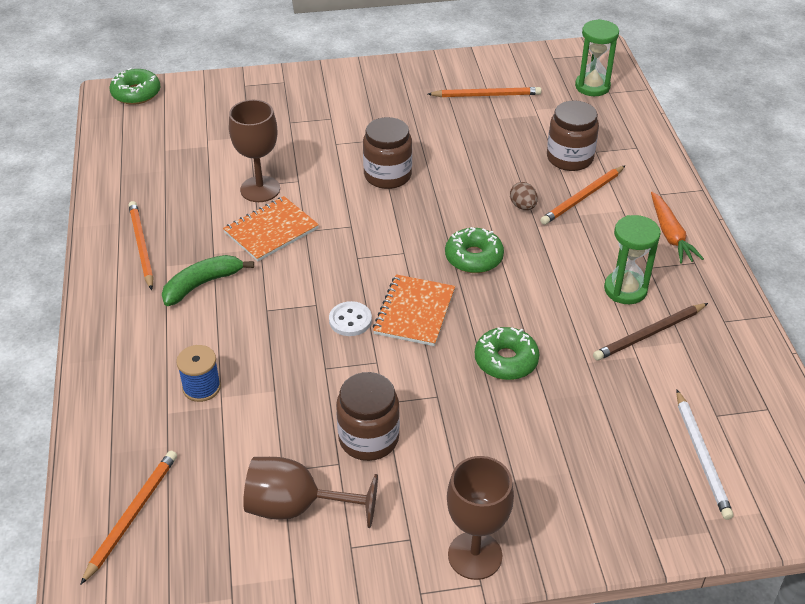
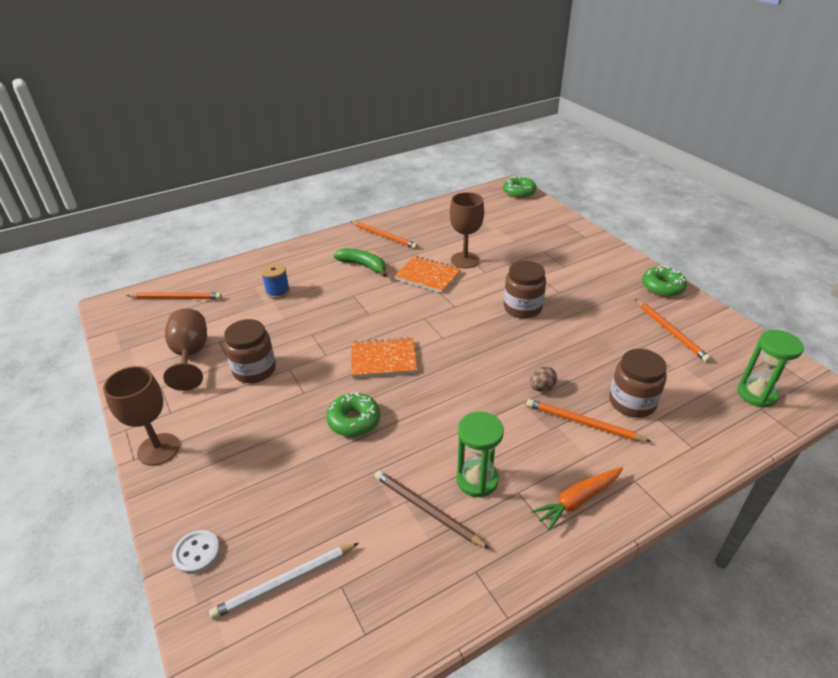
camera: 70 degrees right, 5 degrees down
(141, 246) = (384, 236): orange pencil -> orange pencil turned 75 degrees clockwise
(350, 320) = (360, 332): white button -> white button (197, 553)
(473, 257) = (460, 374): green donut -> green donut (662, 287)

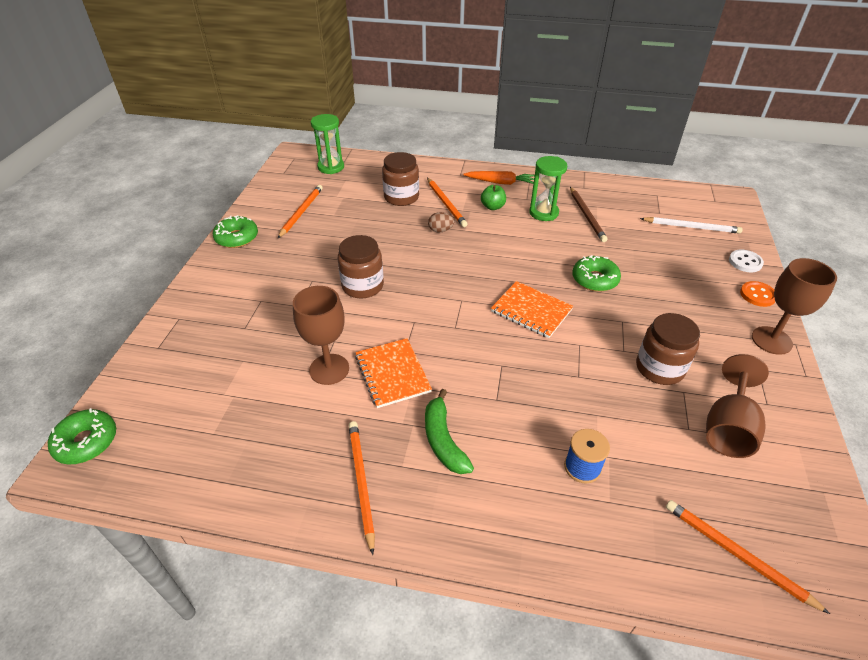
camera: 140 degrees left, 5 degrees up
(176, 502) = (757, 295): none -> orange button
(536, 451) = (492, 207): none -> green apple

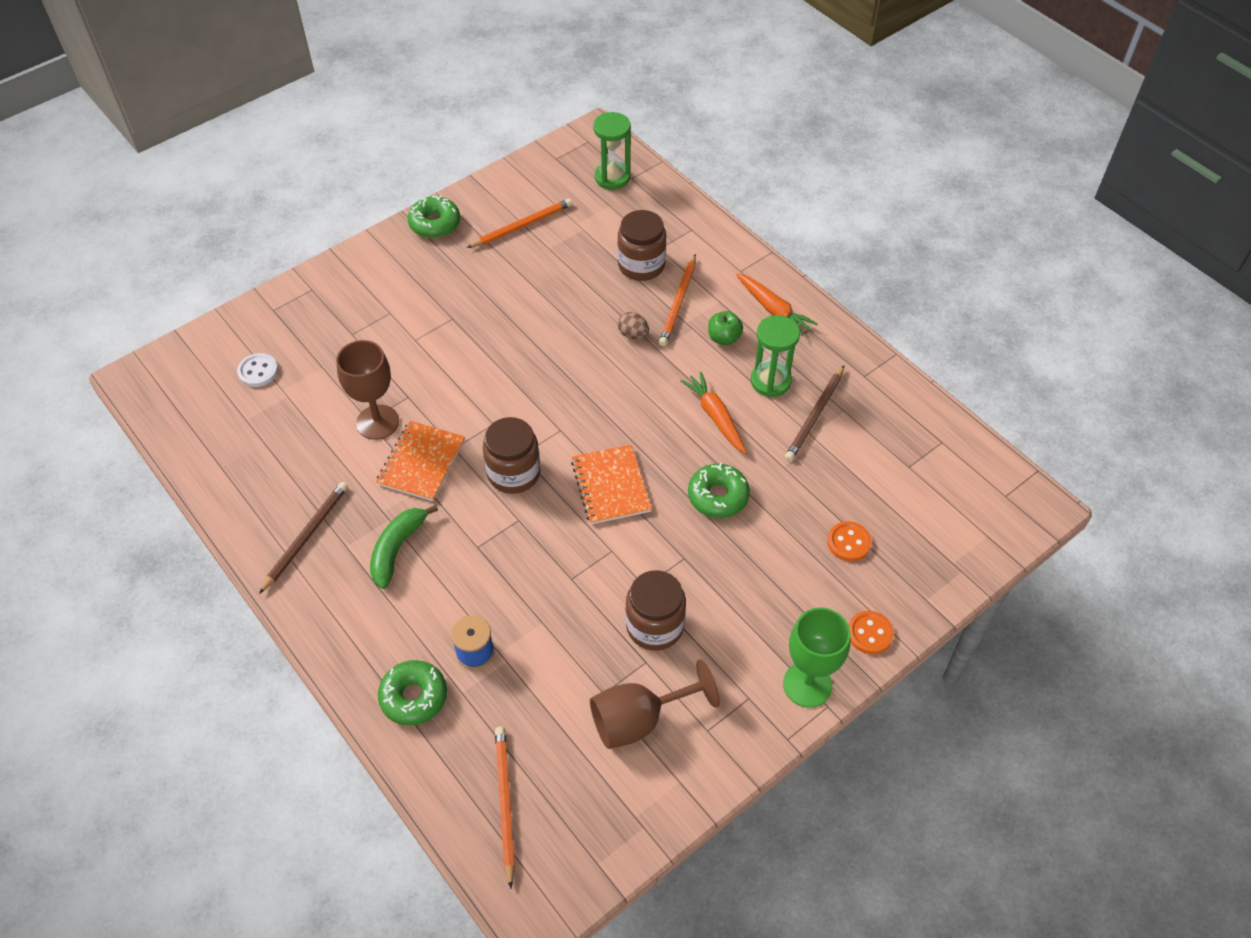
camera: 40 degrees right, 10 degrees up
(86, 442) = (163, 366): green donut -> green donut (414, 697)
(361, 482) = (306, 537): orange pencil -> brown pencil
(362, 286) = (489, 354): brown jar -> brown jar (513, 473)
(539, 243) = (715, 416): none -> orange carrot
(685, 261) = (848, 542): none -> orange button
(691, 227) = (919, 509): white pencil -> none
(745, 262) = (916, 591): white button -> white button (258, 371)
(771, 340) = (807, 684): brown goblet -> green goblet

